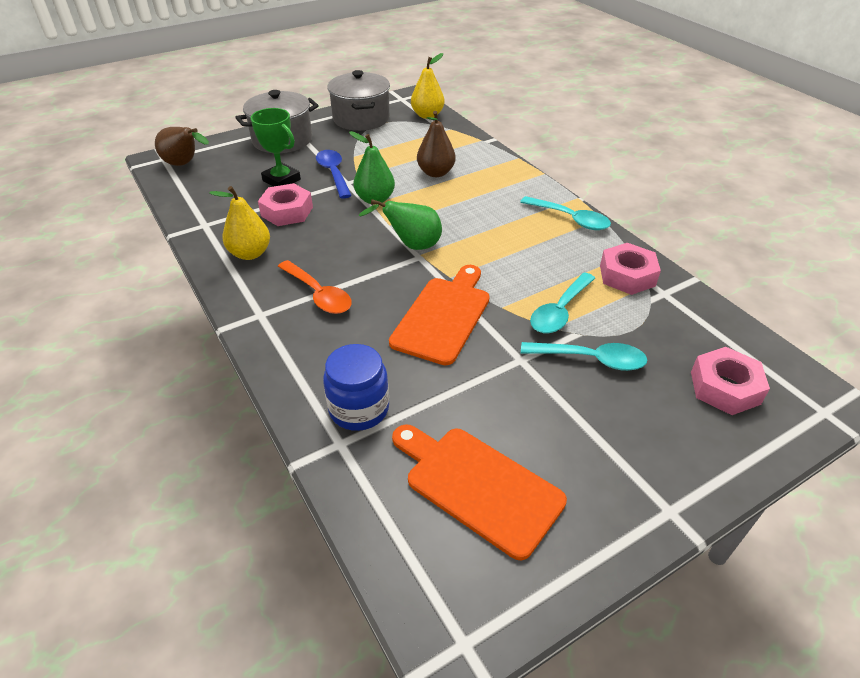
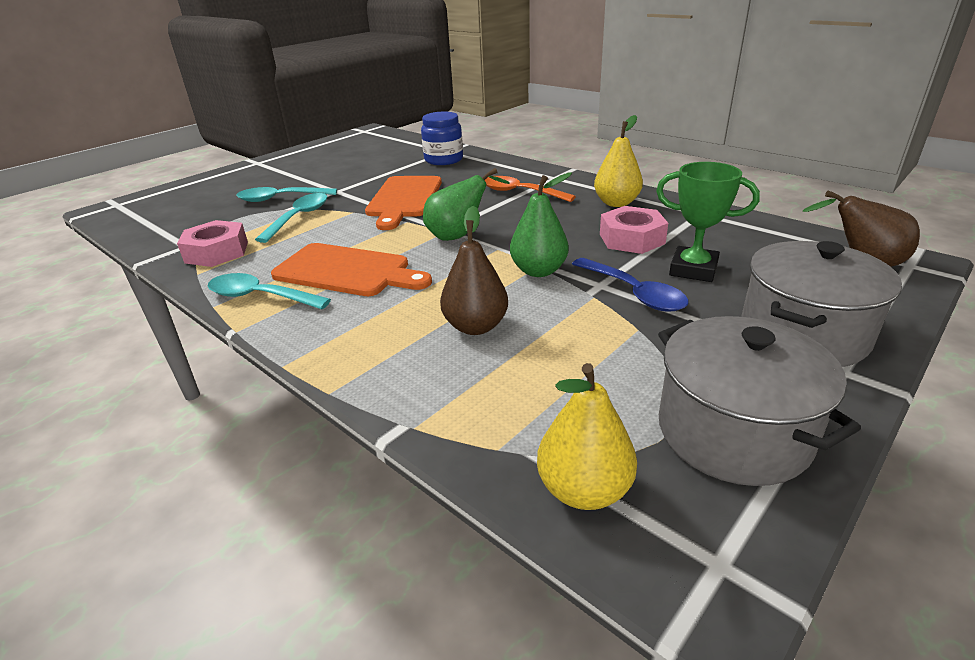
camera: 165 degrees right, 10 degrees down
(478, 486) = (363, 153): orange cutting board -> orange cutting board (347, 271)
(724, 388) = (182, 203): pink nut -> none

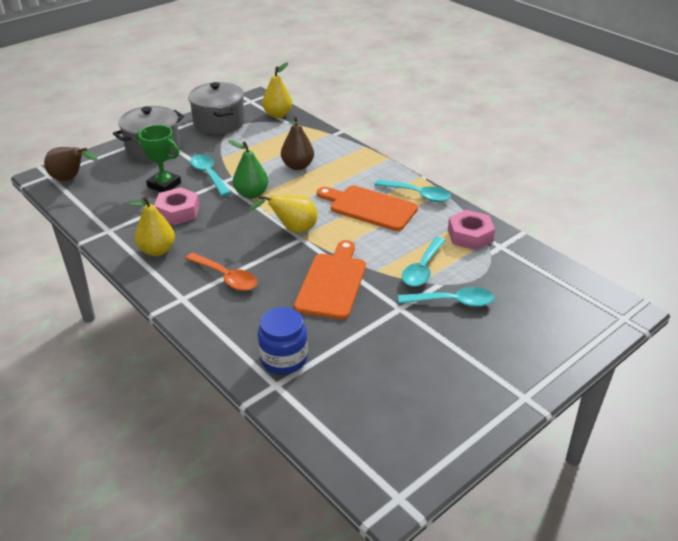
camera: 175 degrees left, 5 degrees up
(459, 236) = (292, 230): green pear -> yellow pear
(633, 293) = (209, 175): blue spoon -> turquoise spoon

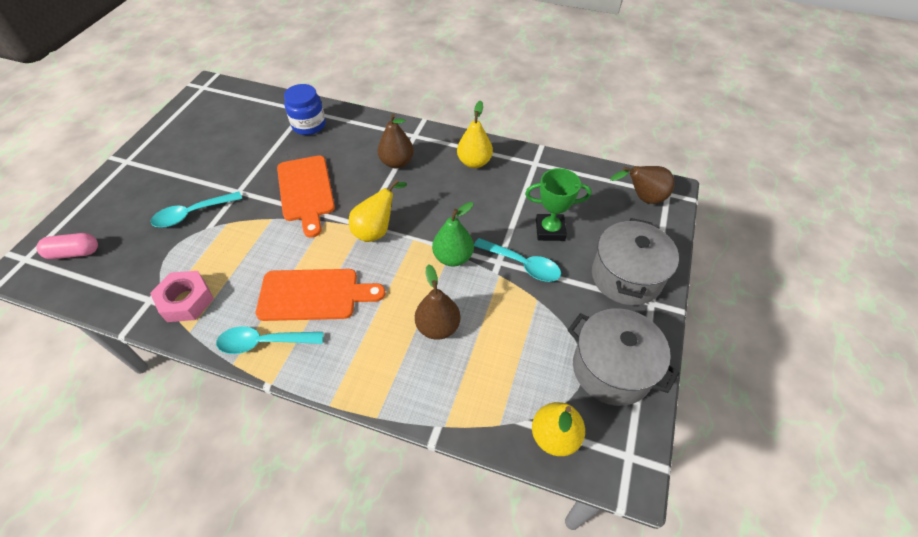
camera: 150 degrees right, 15 degrees up
(178, 212) = (500, 205): pink nut -> none
(226, 277) = (397, 162): orange spoon -> brown pear
(422, 268) = (228, 237): turquoise spoon -> none
(573, 306) = (74, 253): none -> pink capsule

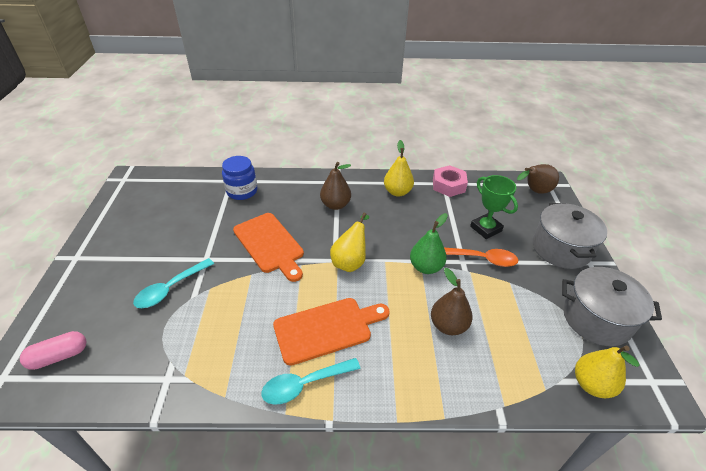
camera: 20 degrees left, 10 degrees down
(186, 301) = (206, 369): pink nut -> pink nut (448, 185)
(522, 264) = (482, 259): turquoise spoon -> orange spoon
(550, 230) = (485, 229): green trophy -> green trophy turned 75 degrees clockwise

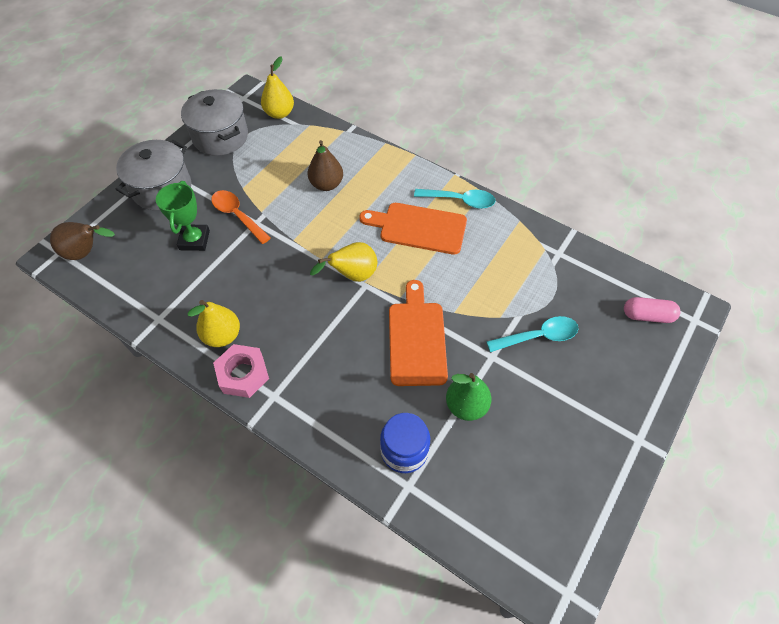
camera: 145 degrees left, 15 degrees up
(335, 205) = (308, 356): brown pear -> none
(426, 267) = (292, 234): green pear -> green pear (466, 405)
(448, 185) = (157, 312): pink nut -> pink nut (243, 374)

